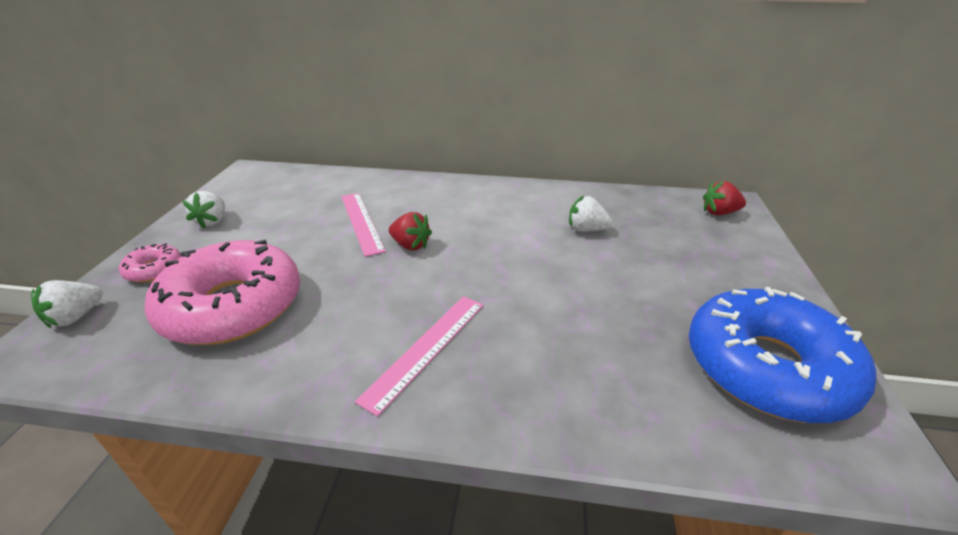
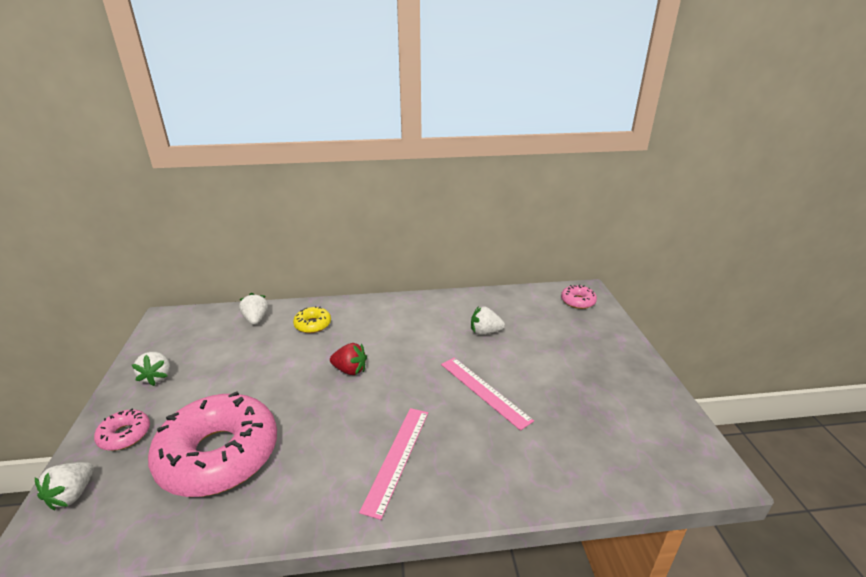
camera: 15 degrees left, 5 degrees down
(333, 183) = (256, 319): none -> white strawberry
(361, 222) = (298, 355): pink ruler -> pink ruler (484, 391)
(389, 195) = (313, 324): none -> yellow donut
(719, 213) = (578, 301): red strawberry -> pink donut
(766, 367) = (634, 422): blue donut -> none

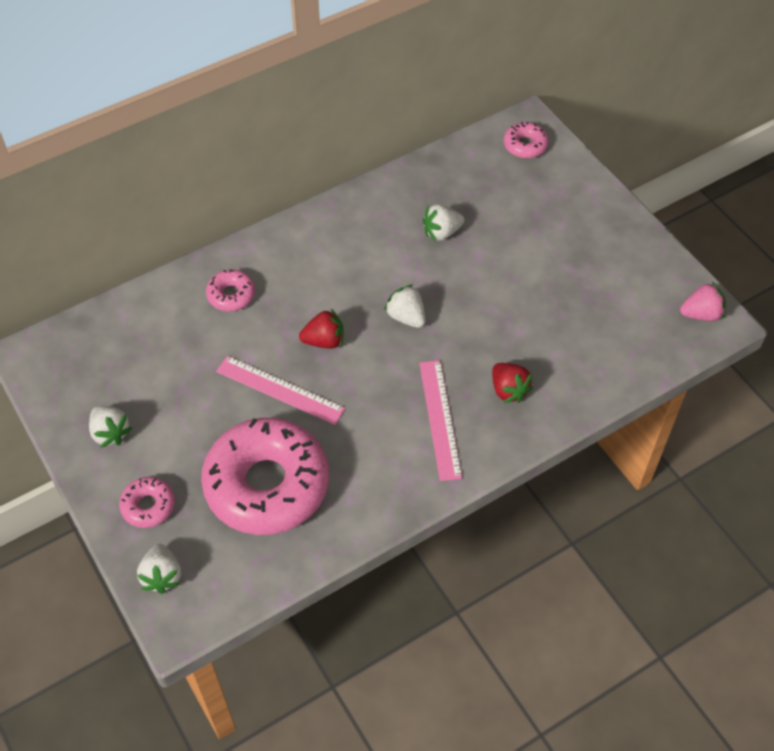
camera: 25 degrees left, 25 degrees up
(256, 319) = (152, 313): white strawberry -> white strawberry (406, 317)
(313, 324) = (231, 295): yellow donut -> pink donut
(473, 457) = (508, 390): none -> red strawberry
(484, 391) = (481, 313): pink ruler -> pink ruler (280, 390)
(698, 458) = (701, 314): none -> pink strawberry

